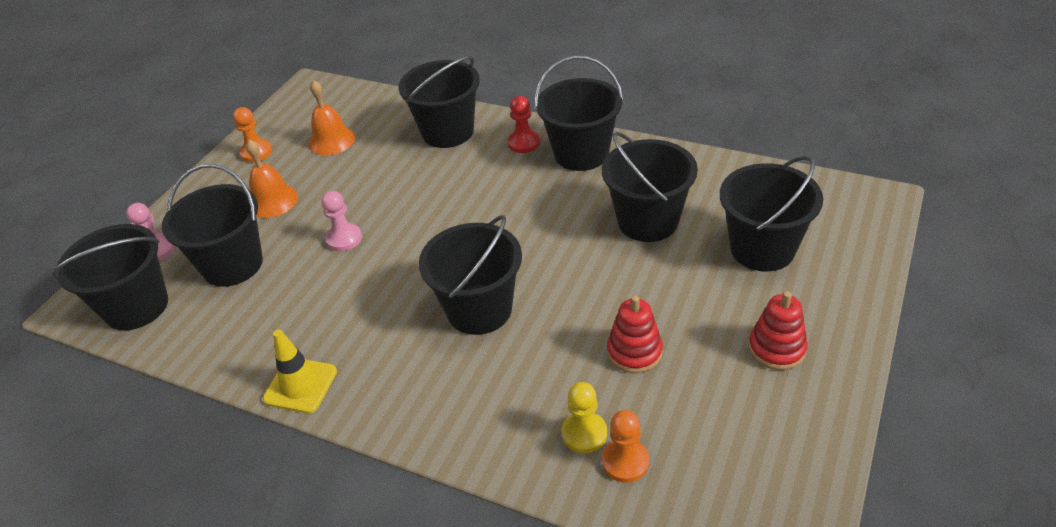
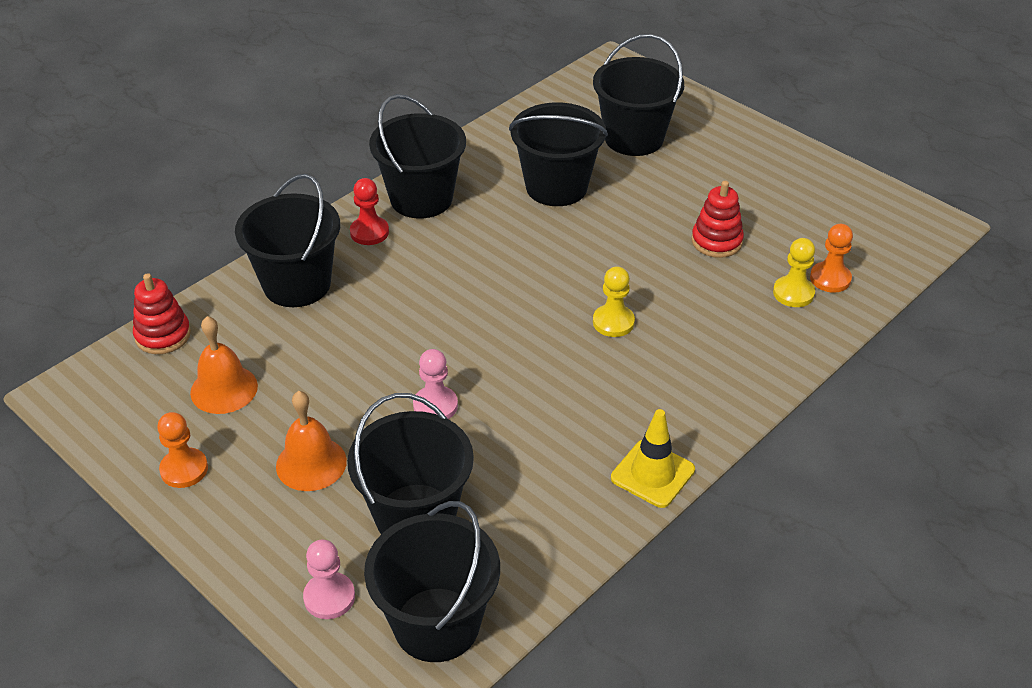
camera: 75 degrees left, 0 degrees up
(479, 309) = (613, 322): black bucket -> yellow pawn
(776, 348) = (749, 169): red stacking toy -> red stacking toy (163, 335)

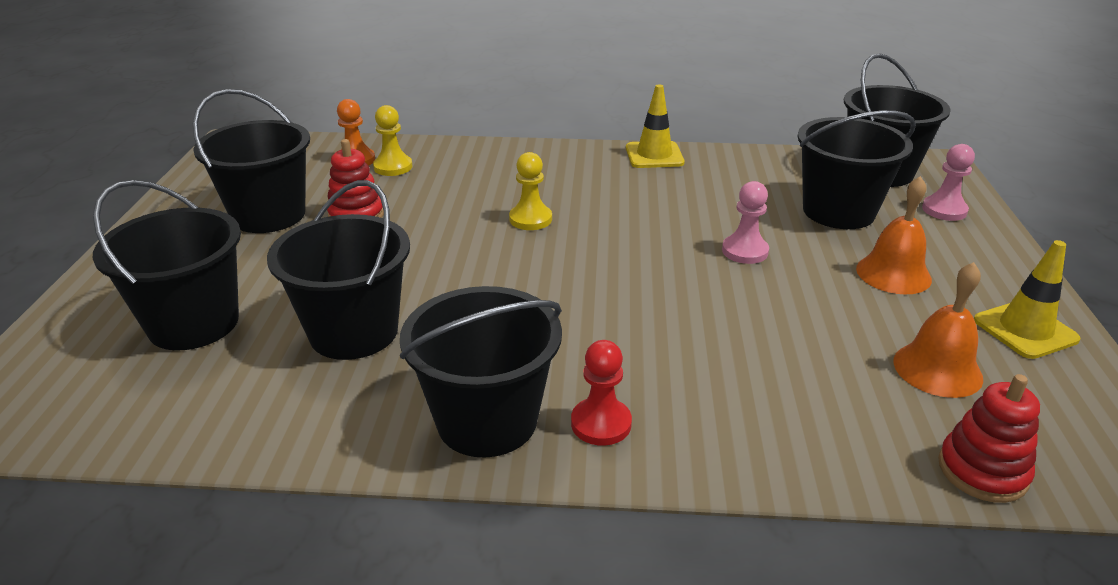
camera: 130 degrees left, 10 degrees down
(184, 469) = (1025, 330): orange pawn -> yellow traffic cone
(297, 284) = (756, 422): black bucket -> black bucket (269, 215)

